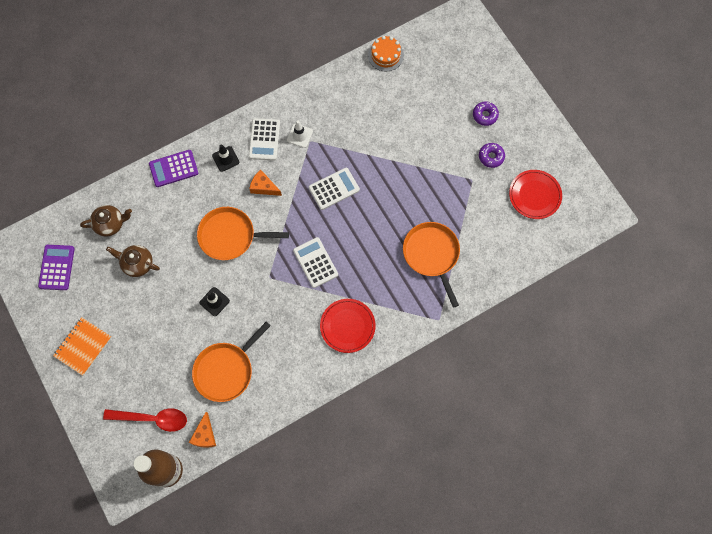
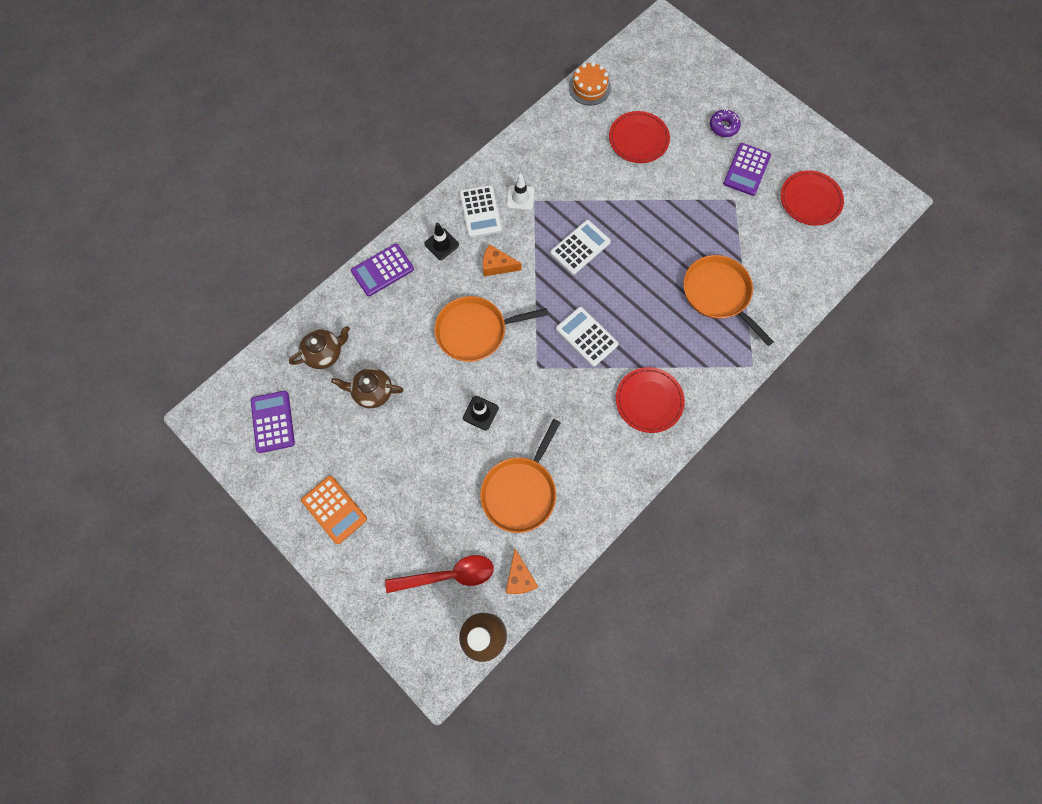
camera: 15 degrees left, 0 degrees up
(83, 346) = (334, 509): orange notebook -> orange calculator
(411, 109) = (638, 139): none -> red plate
(491, 157) = (746, 170): purple donut -> purple calculator

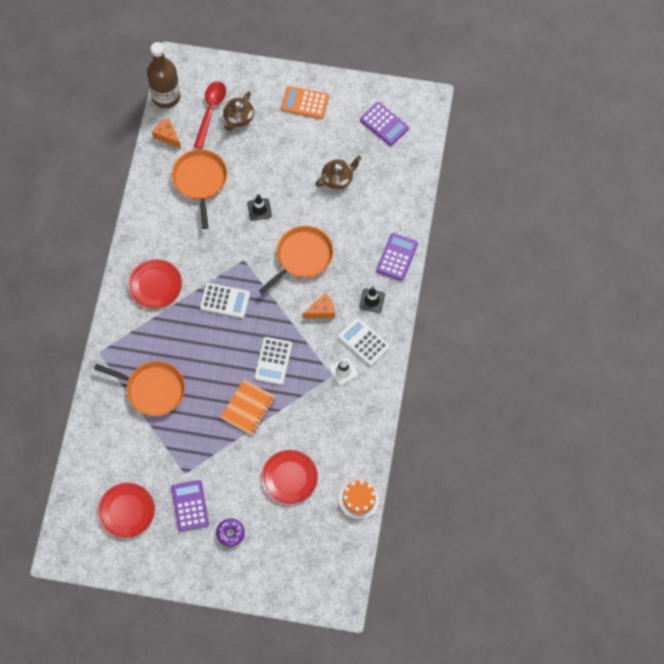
camera: 145 degrees right, 5 degrees down
(325, 353) = (388, 182): brown teapot -> brown teapot (238, 118)
(448, 575) = (210, 111): red spoon -> red spoon turned 150 degrees clockwise
(635, 220) = (248, 408): none -> orange notebook

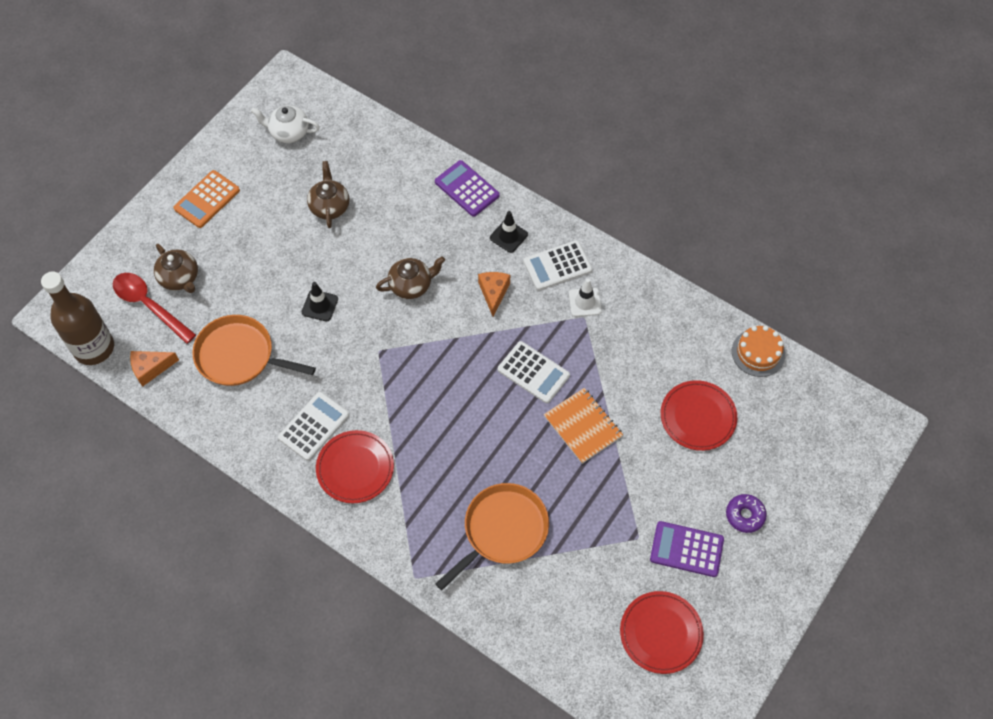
camera: 65 degrees left, 5 degrees down
(225, 301) = (422, 394): white calculator -> white calculator (314, 426)
(302, 257) = (411, 285): orange pan -> brown teapot
(384, 124) = (288, 132): purple calculator -> white teapot

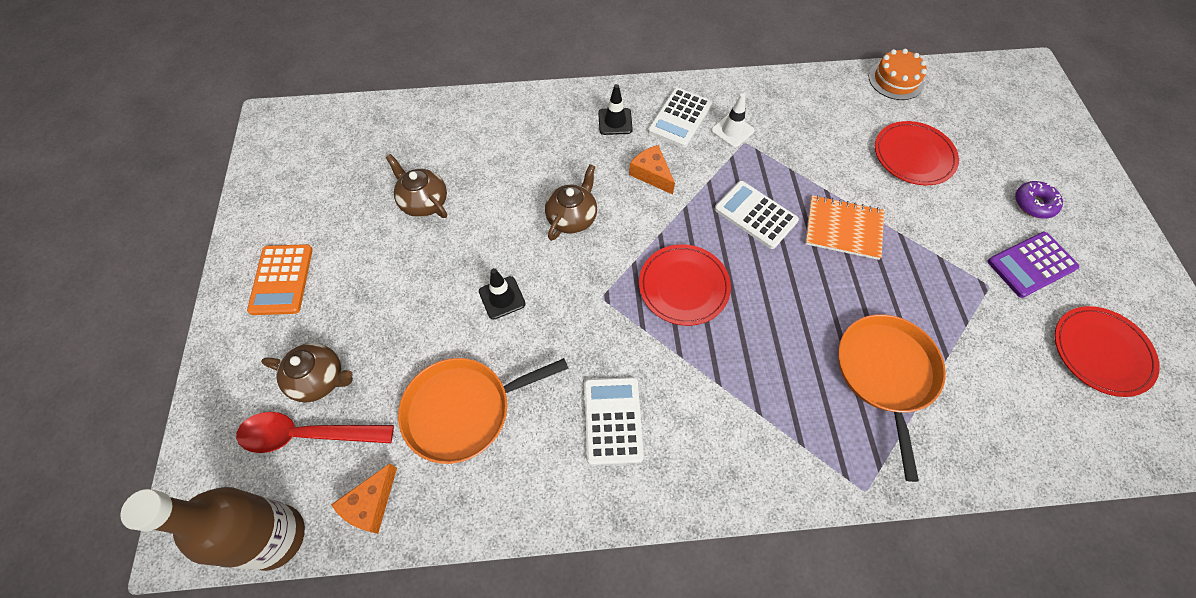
camera: 40 degrees left, 0 degrees up
(288, 132) = (318, 165): white teapot -> none
(355, 468) = (696, 428): red plate -> red plate (683, 286)
(467, 189) = (539, 108): purple calculator -> none
(533, 372) = (755, 215): white calculator -> white calculator turned 135 degrees counterclockwise

